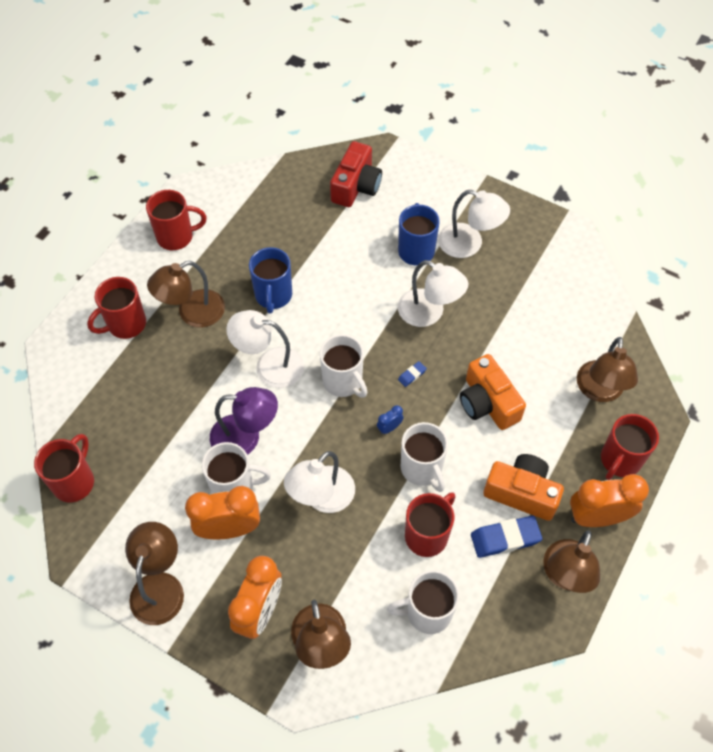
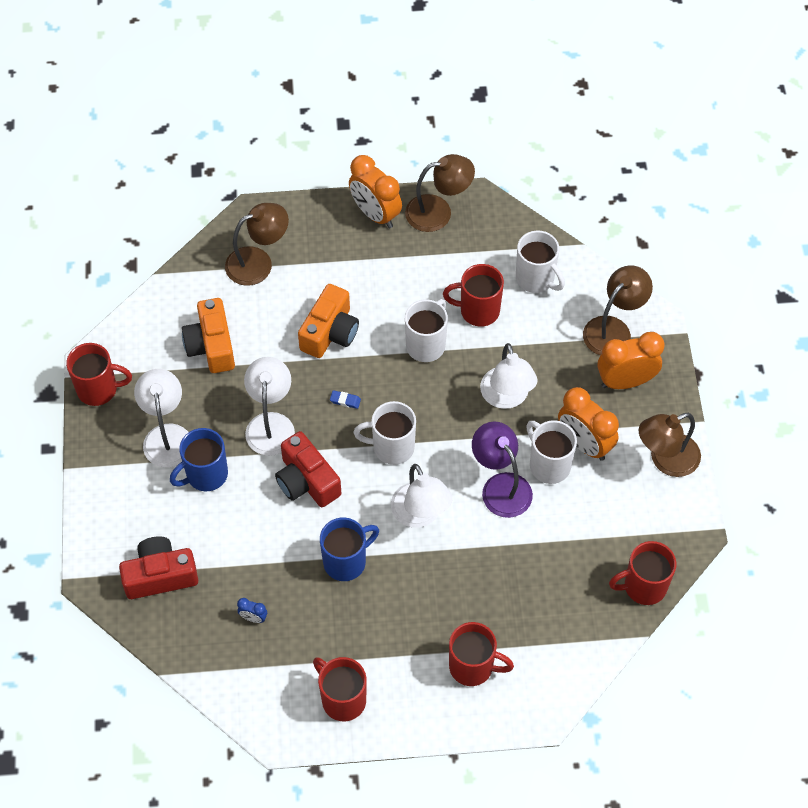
camera: 125 degrees left, 0 degrees up
(192, 313) = (417, 617): brown lamp -> none
(322, 498) = (506, 397): white lamp -> white lamp turned 75 degrees clockwise
(343, 382) = (392, 447): white mug -> white mug turned 105 degrees counterclockwise
(360, 309) = (306, 481): none -> red camera
(389, 428) = (408, 388): blue clock -> blue clock (253, 618)
(505, 538) = (439, 261): blue eraser -> none
(521, 493) = (393, 270): orange camera -> orange camera (211, 346)
(619, 460) = (314, 221): red mug -> red mug (99, 389)

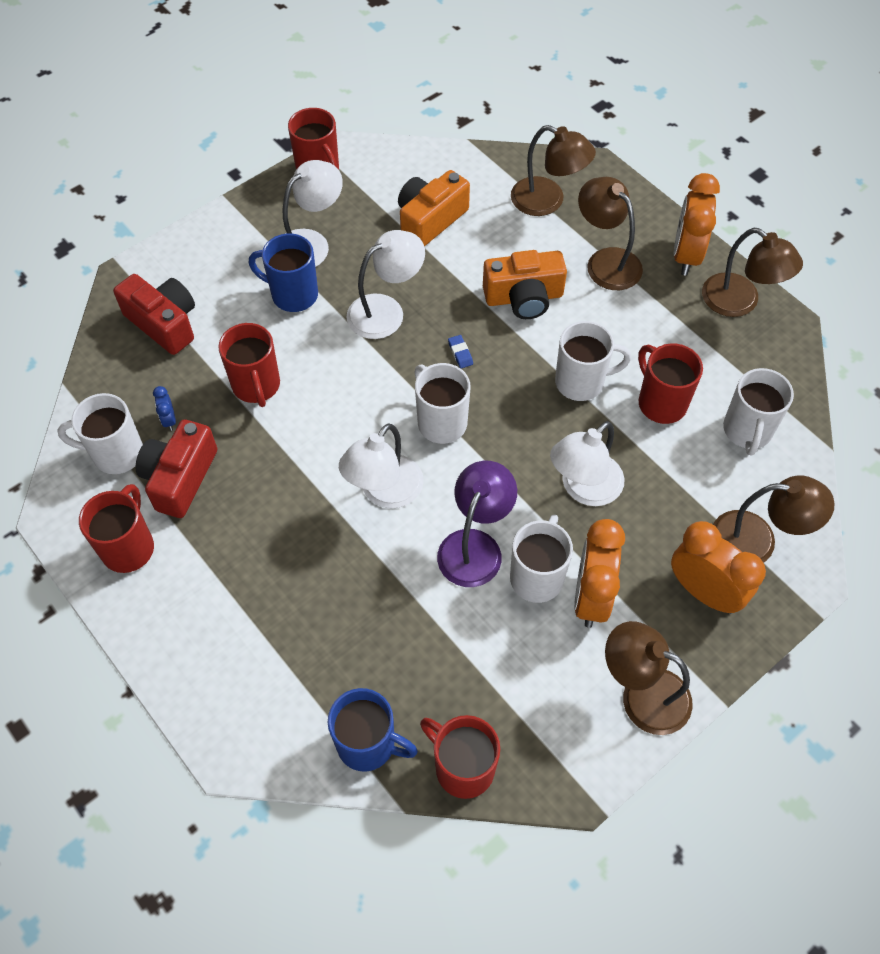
camera: 55 degrees right, 0 degrees up
(255, 668) = (116, 454): none -> white mug
(306, 481) = (347, 375): red camera -> red camera (180, 478)
(341, 263) = (606, 261): none -> brown lamp
(346, 561) = (284, 459): blue mug -> blue mug (368, 744)
(473, 667) = (243, 647): red mug -> red mug (256, 386)

